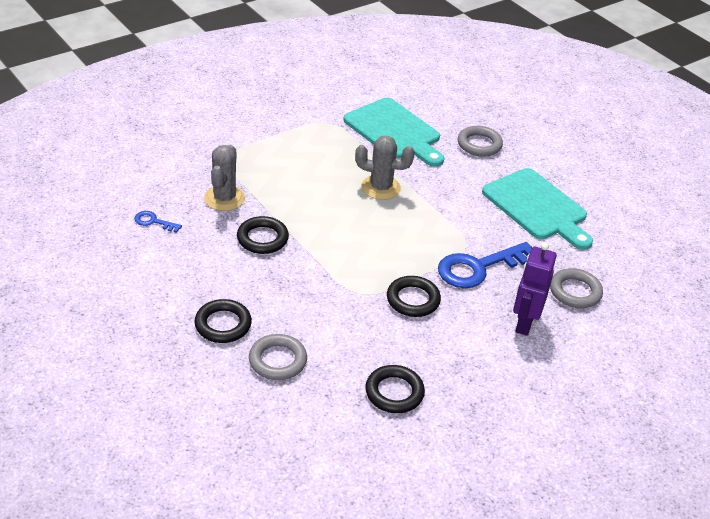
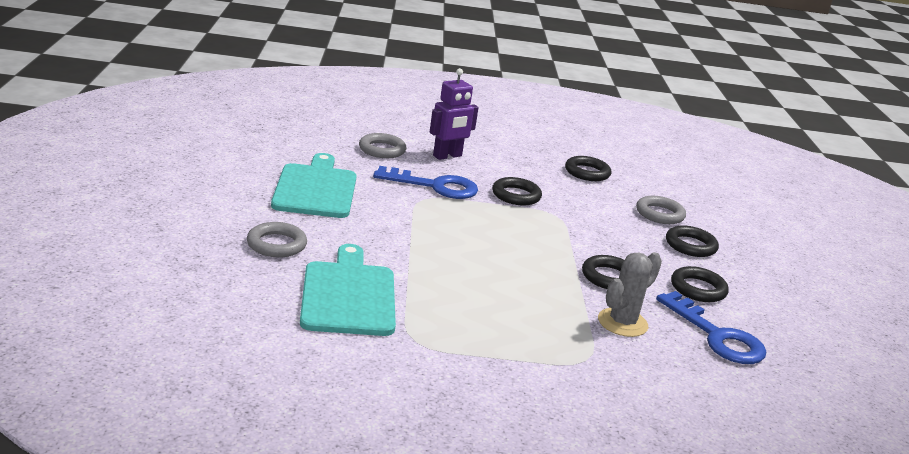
camera: 145 degrees left, 15 degrees down
(153, 222) = (717, 336): blue key -> blue key, size x2.16
(189, 266) = (698, 289): none -> black ring
(380, 187) = (441, 260): grey cactus -> none

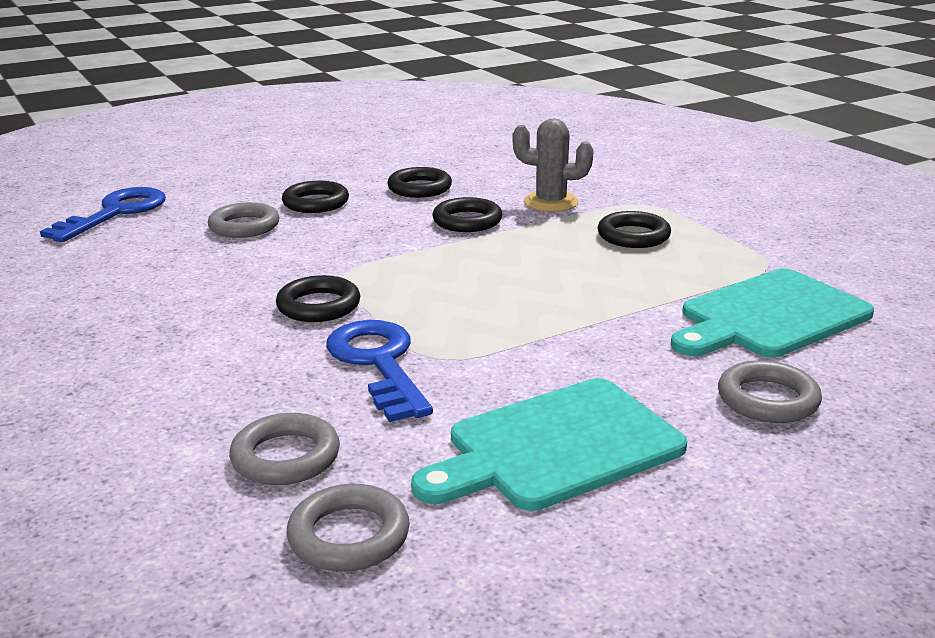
camera: 115 degrees left, 0 degrees up
(318, 143) = (349, 536): none -> grey ring
(447, 156) = (228, 392): purple robot -> none
(587, 172) = (150, 284): black ring -> black ring (633, 236)
(717, 336) = (501, 172): blue key -> blue key (115, 213)

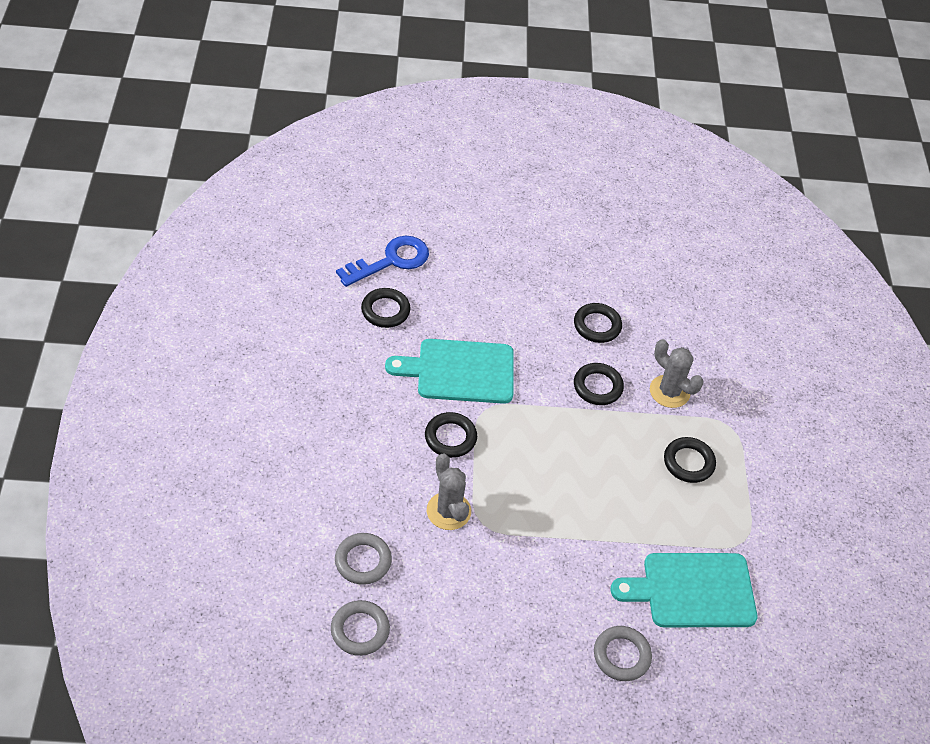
camera: 25 degrees right, 25 degrees up
(244, 226) = (458, 320): grey ring -> none
(316, 203) = (518, 311): black ring -> black ring (385, 311)
(378, 363) = (448, 511): blue key -> grey cactus
(556, 446) = (488, 627): turquoise cutting board -> turquoise cutting board (460, 371)

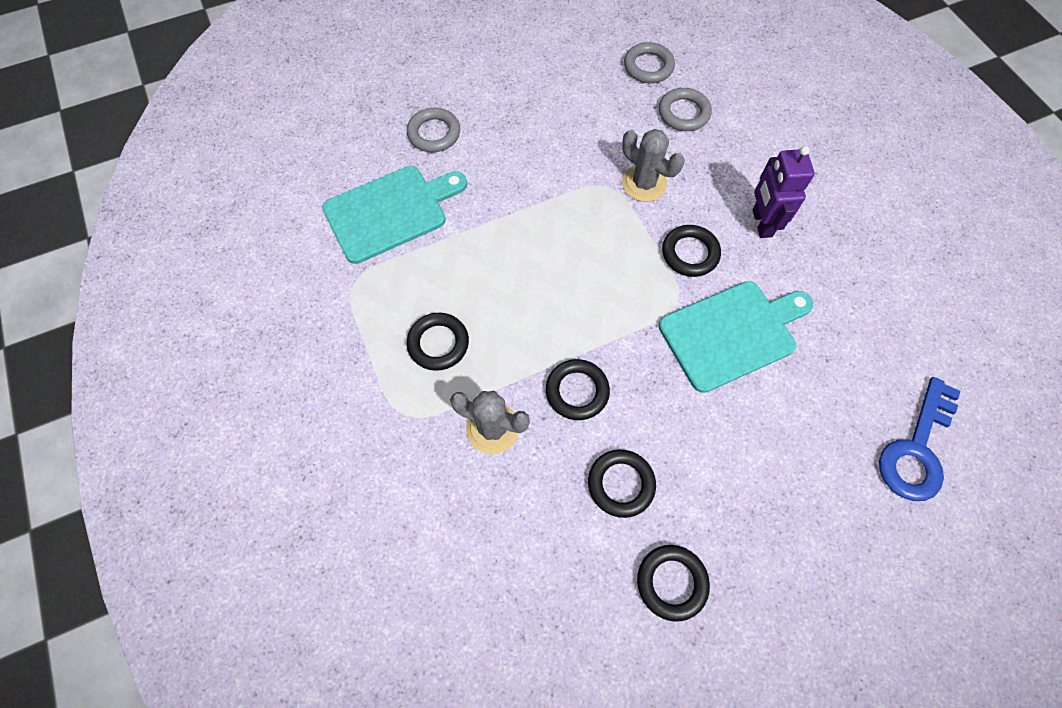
camera: 160 degrees right, 15 degrees up
(373, 433) = (761, 223): none -> purple robot
(385, 311) = (863, 371): black ring -> black ring (671, 582)

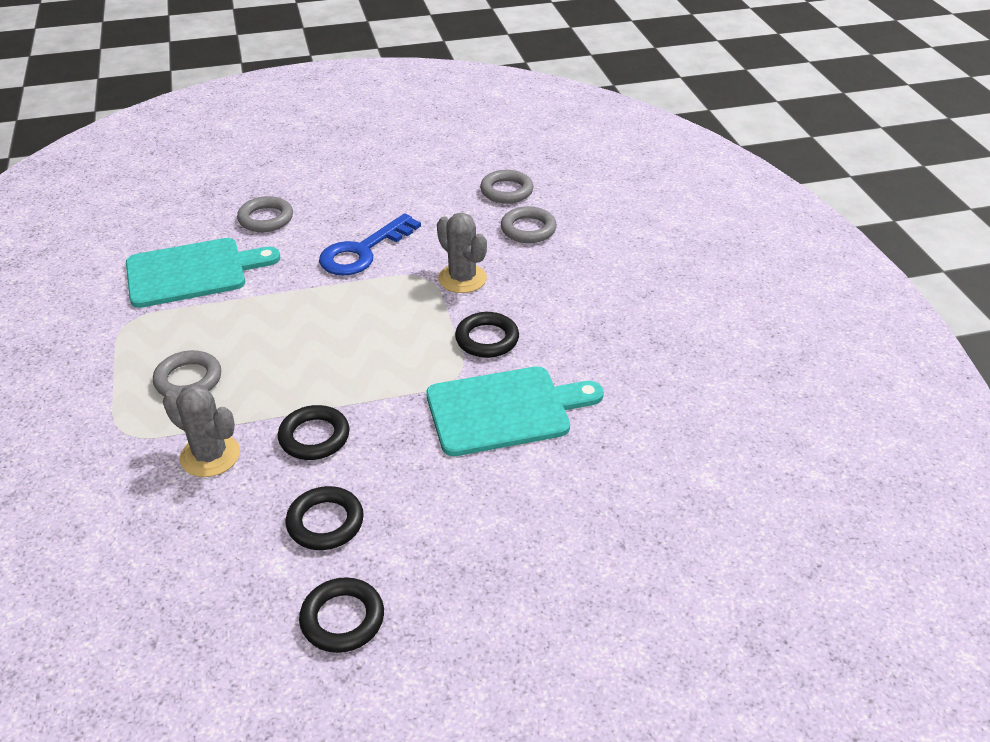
camera: 10 degrees right, 25 degrees down
(438, 343) = (188, 379): black ring -> grey ring
(761, 223) = (575, 324): purple robot -> none
(917, 449) = (677, 538): blue key -> blue key (363, 251)

